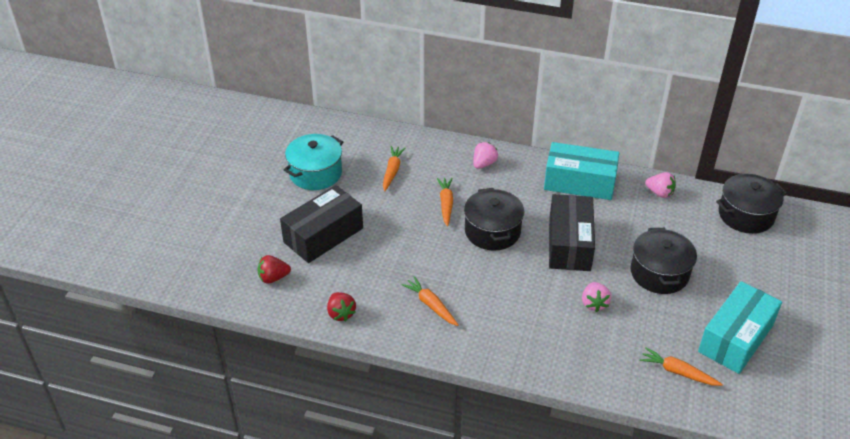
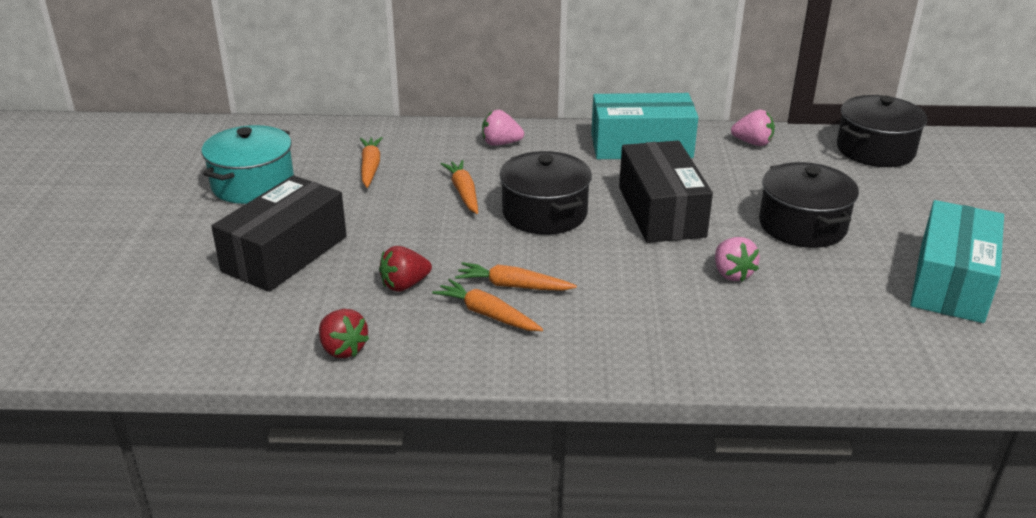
camera: 15 degrees left, 10 degrees down
(273, 278) = (214, 320): red strawberry -> red strawberry (404, 285)
(484, 164) = (500, 143): pink strawberry -> pink strawberry turned 105 degrees counterclockwise
(678, 372) = (898, 336): orange carrot -> orange carrot (513, 286)

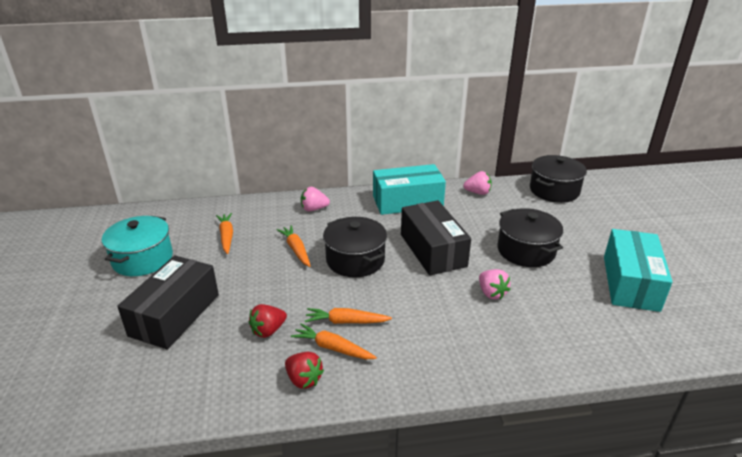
camera: 10 degrees left, 0 degrees up
(343, 349) = (231, 393): red strawberry -> red strawberry (304, 379)

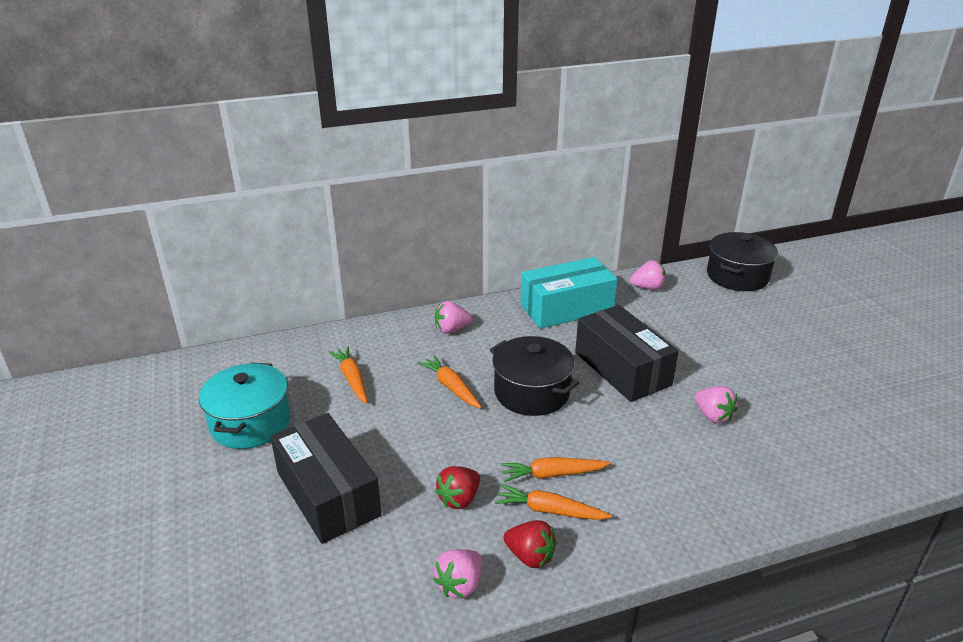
camera: 10 degrees left, 0 degrees up
(175, 315) = (328, 494): black box -> black box turned 45 degrees counterclockwise
(242, 393) = (460, 585): none -> pink strawberry
(526, 250) = (733, 357): black pot -> none
(630, 283) = (865, 384): turquoise box -> none

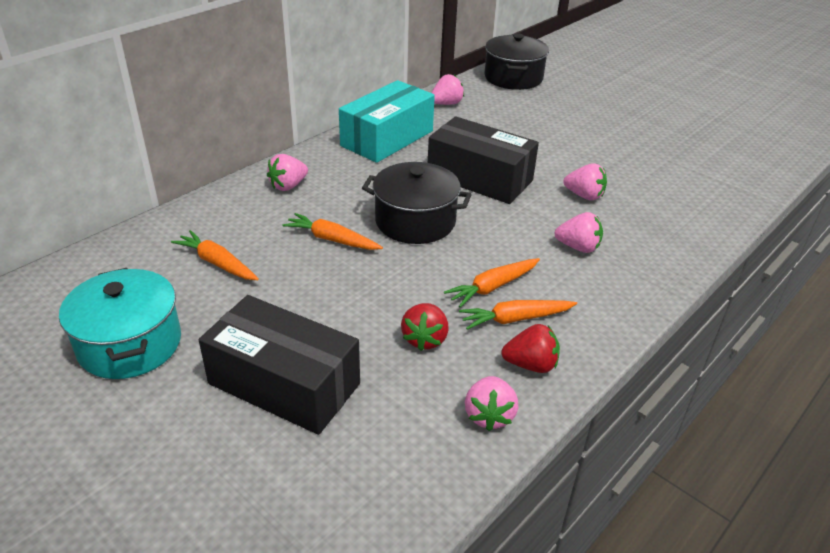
camera: 30 degrees left, 5 degrees up
(664, 464) = (578, 247): none -> pink strawberry

